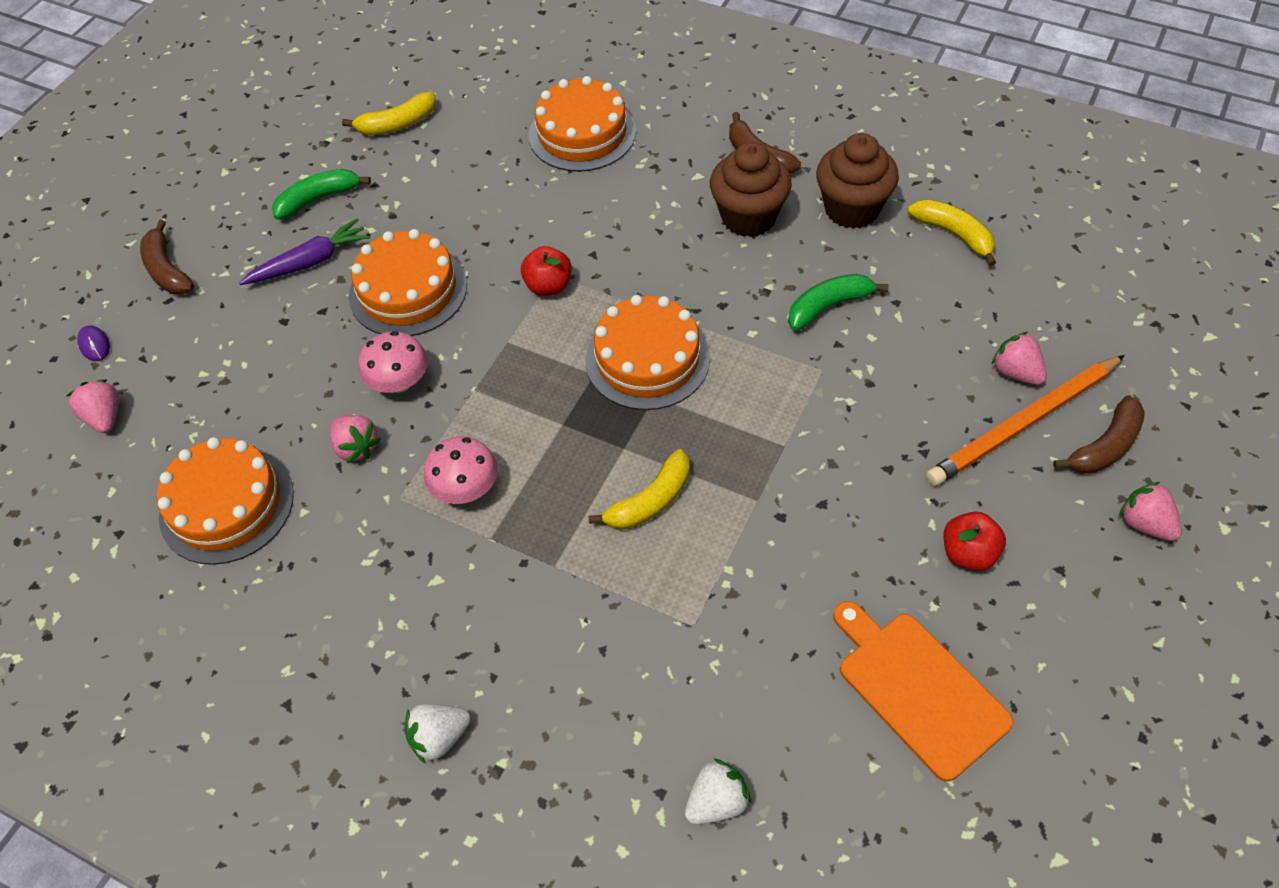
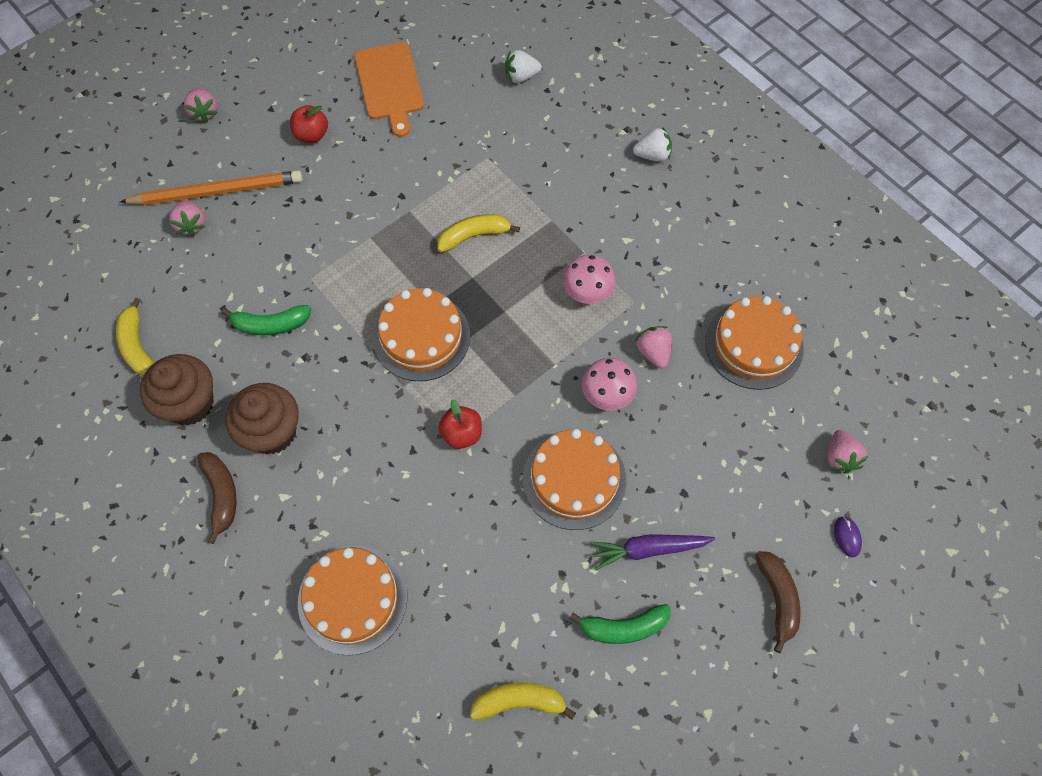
camera: 160 degrees left, 10 degrees up
(1105, 446) = (184, 160): brown banana -> none

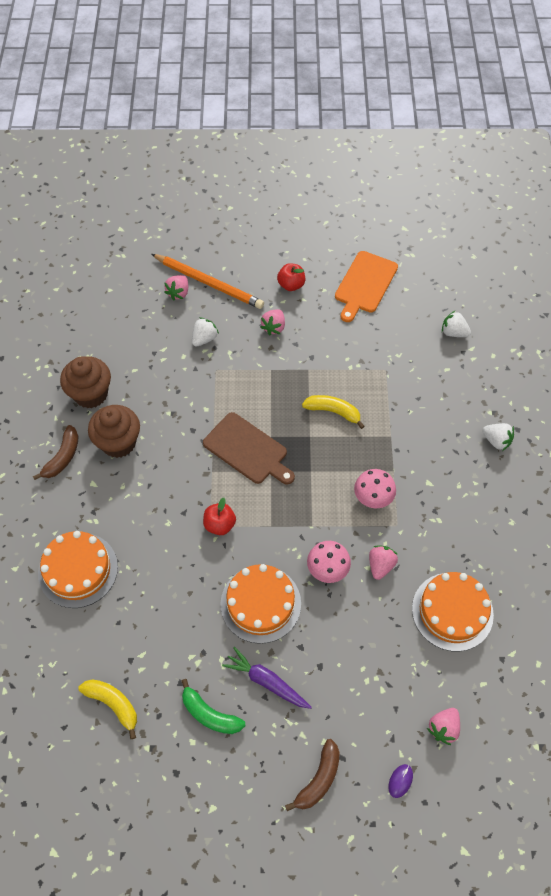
camera: 40 degrees right, 5 degrees down
(137, 346) = (92, 342): yellow banana -> none
(204, 112) = (242, 232): pink strawberry -> pink strawberry (274, 327)
(267, 254) = (204, 339): none -> white strawberry
(271, 325) = (171, 381): green banana -> none
(421, 337) = (248, 450): orange cake -> brown cutting board

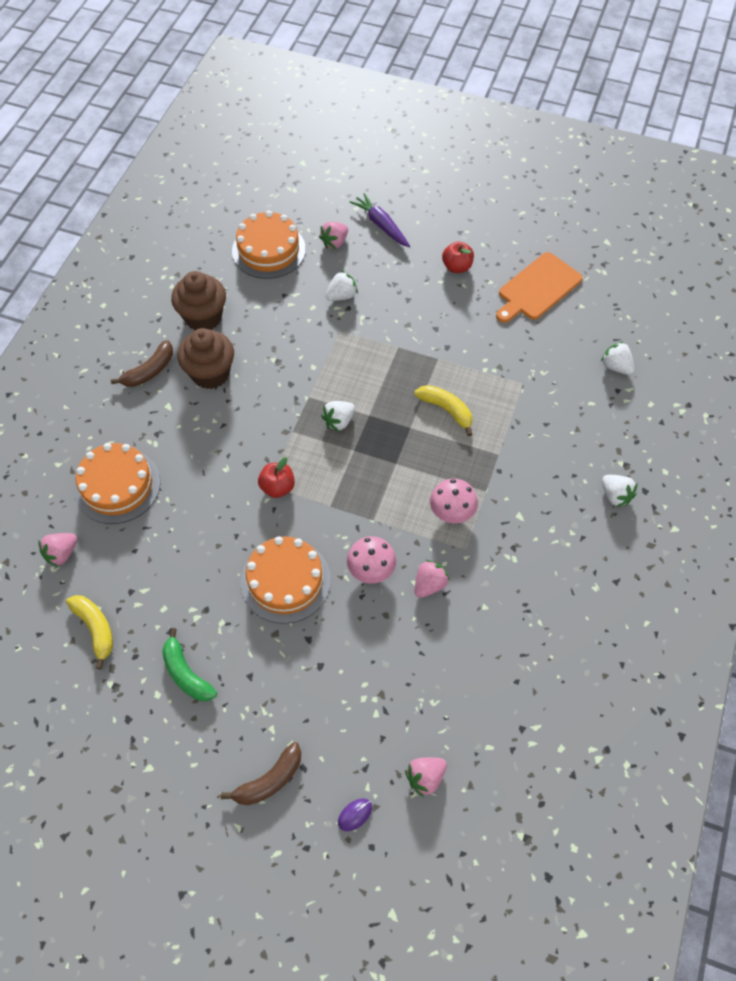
camera: 20 degrees right, 0 degrees up
(209, 283) = (370, 241): orange pencil -> none
(248, 450) = (339, 421): brown cutting board -> white strawberry
(266, 681) = (258, 661): purple carrot -> purple carrot (381, 225)
(274, 327) = (419, 305): pink strawberry -> pink strawberry (62, 553)
(452, 611) = (487, 659): orange cake -> orange cake (268, 250)

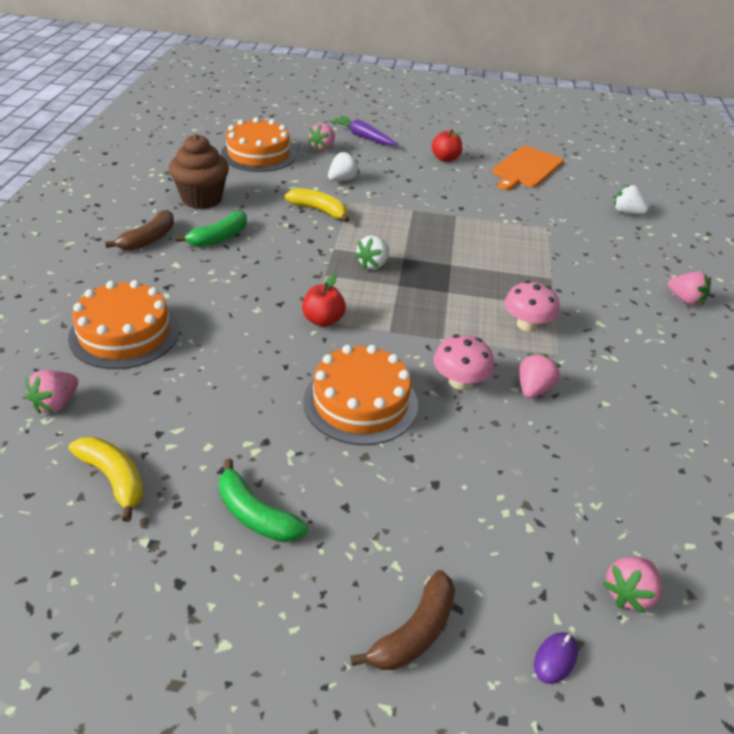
camera: 15 degrees left, 20 degrees down
(210, 373) = (219, 237): brown cupcake -> green banana
(446, 410) = (482, 249): yellow banana -> yellow banana (319, 210)
(615, 496) = (685, 300): white strawberry -> pink strawberry

